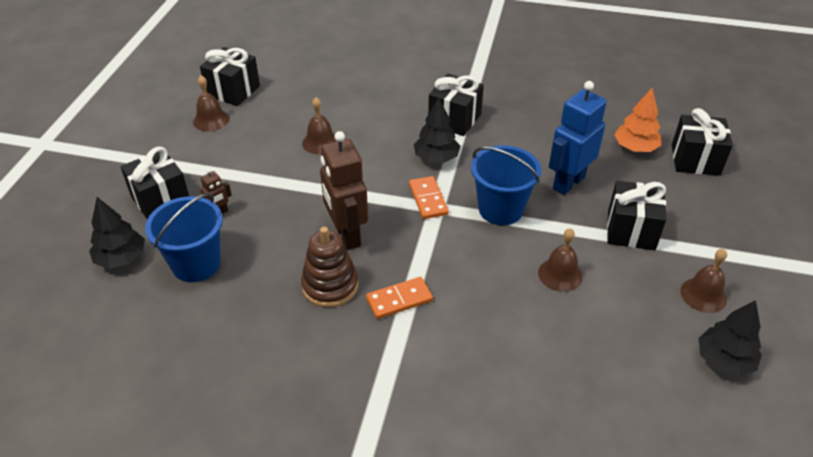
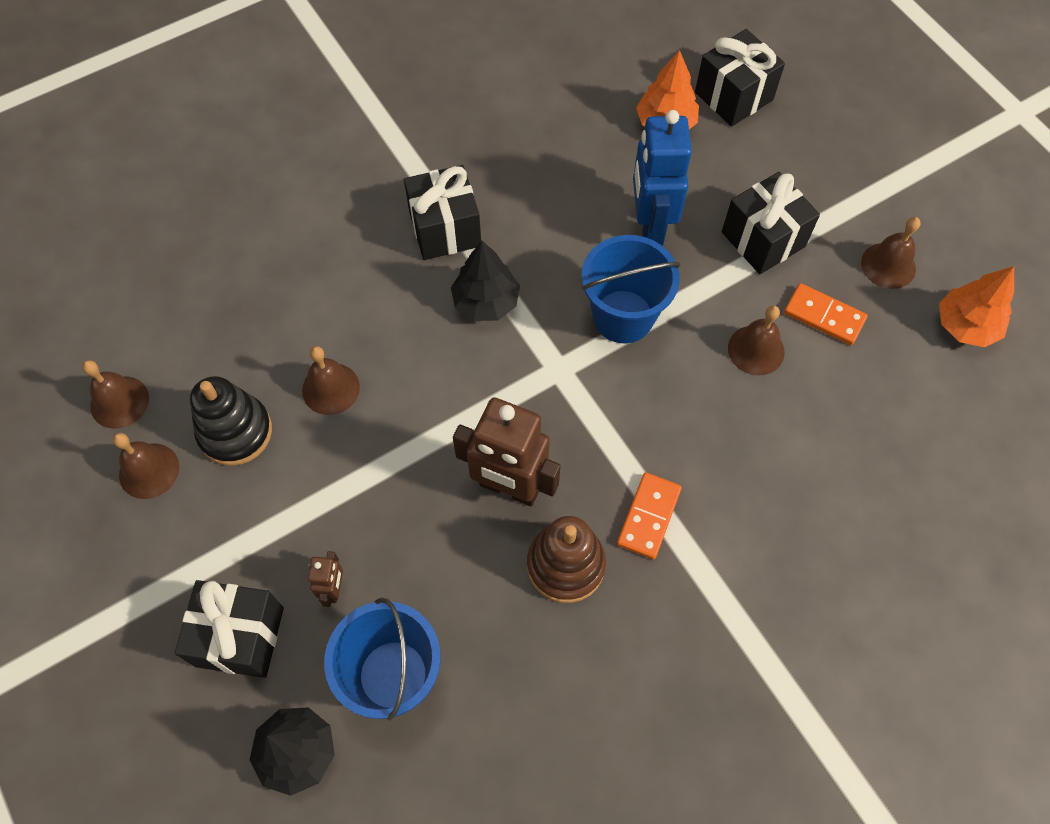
camera: 45 degrees left, 20 degrees up
(233, 91) = (119, 402): black gift -> brown bell
(261, 130) = (235, 432): none -> black stacking toy
(428, 199) = (539, 366): orange domino -> orange domino (824, 316)
(724, 360) = (965, 326): black tree -> orange tree

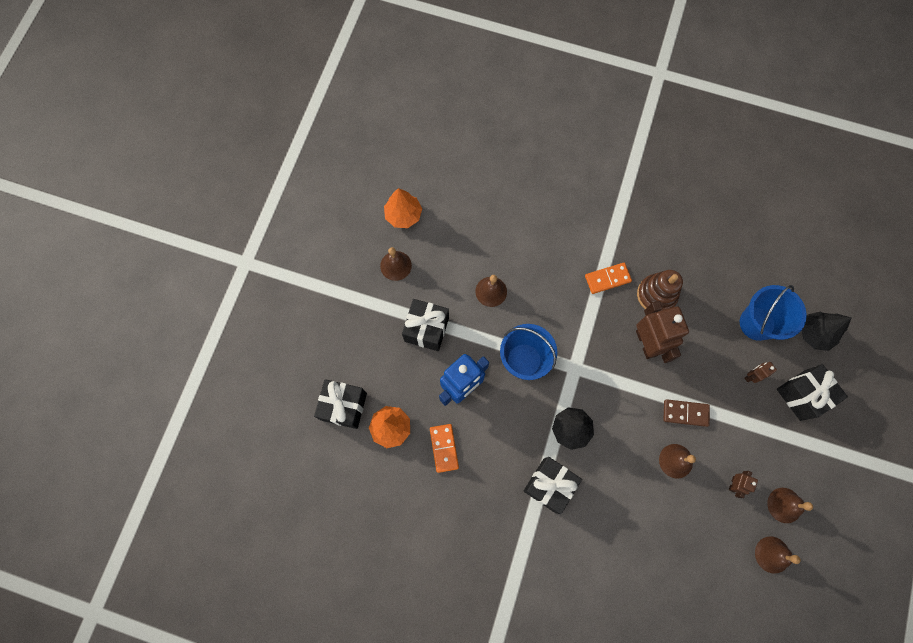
camera: 130 degrees left, 10 degrees up
(235, 432) = (733, 484): black stacking toy -> brown robot
(373, 453) = (685, 413): none -> brown domino
(824, 316) = (448, 275): orange domino -> orange domino (444, 448)

